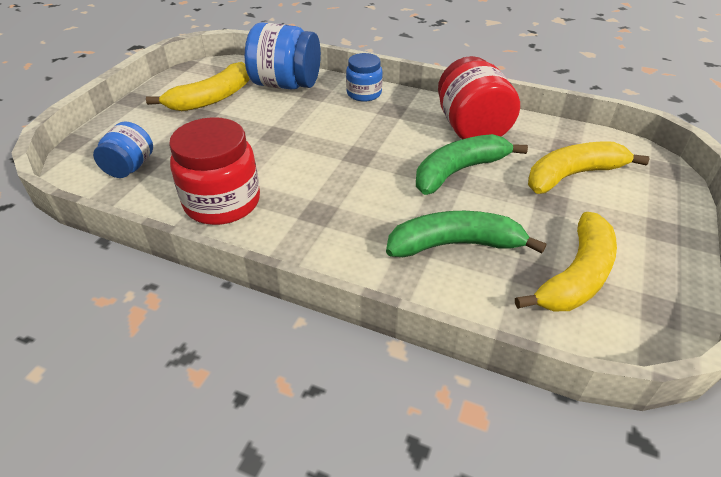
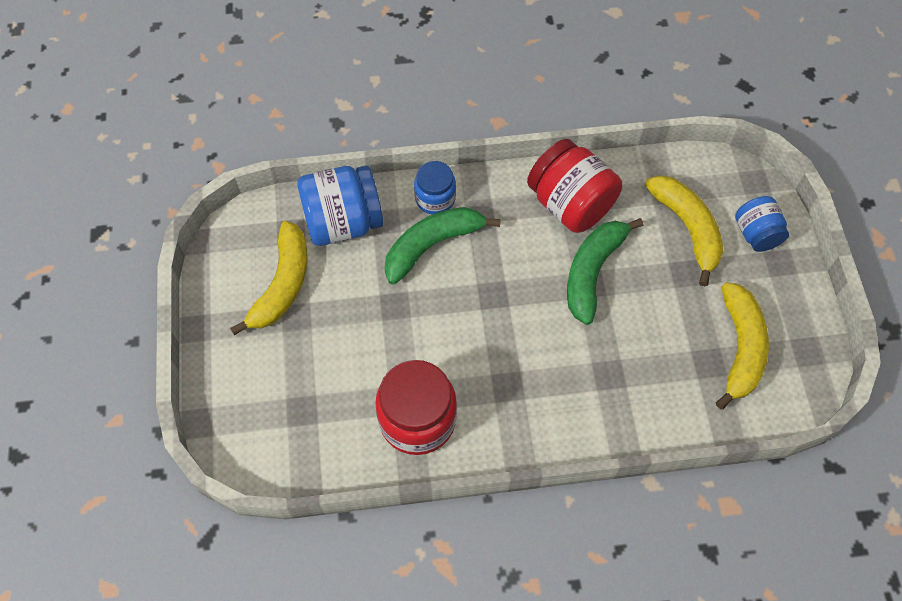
camera: 30 degrees left, 20 degrees up
(130, 167) = (292, 424): blue jar -> blue jar (756, 234)
(455, 244) = (638, 363): green banana -> green banana (432, 245)
(573, 175) = (687, 228): yellow banana -> yellow banana turned 120 degrees clockwise

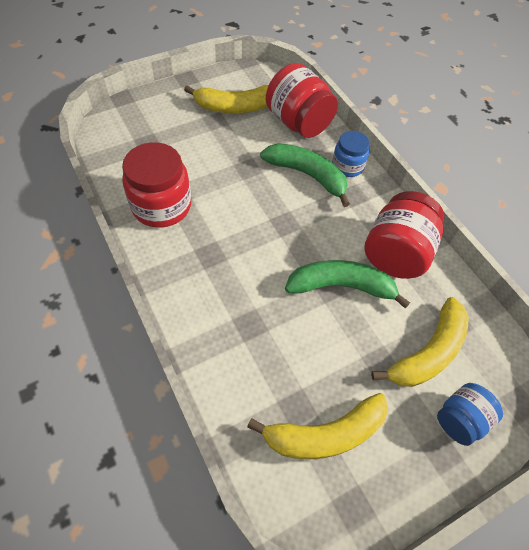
camera: 65 degrees right, 5 degrees down
(343, 222) = (298, 122): blue jar -> red jar

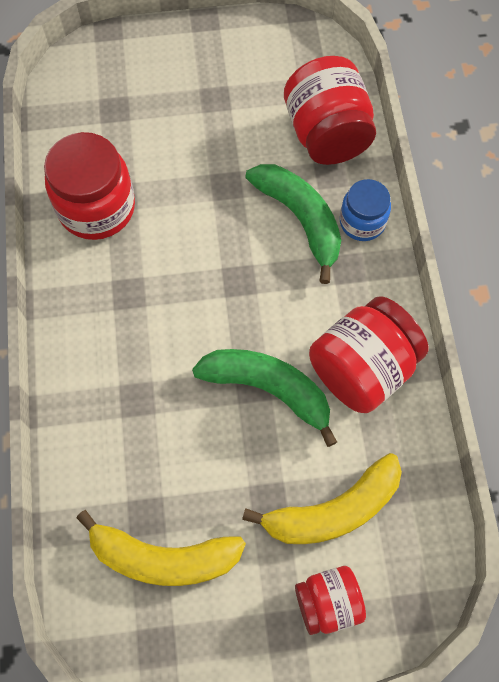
camera: 25 degrees right, 10 degrees up
(235, 107) = (251, 85): yellow banana -> none
(460, 419) = (328, 602): blue jar -> red jar

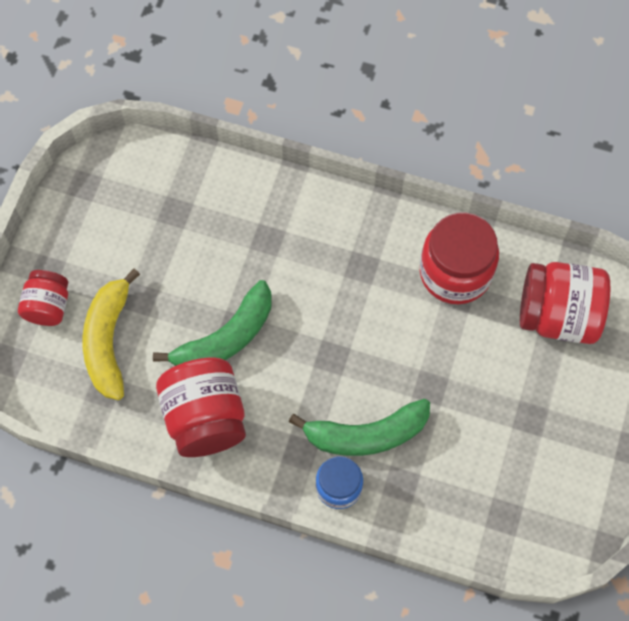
camera: 115 degrees right, 0 degrees up
(163, 557) = (140, 212): yellow banana -> none
(327, 134) = (446, 502): red jar -> red jar (557, 315)

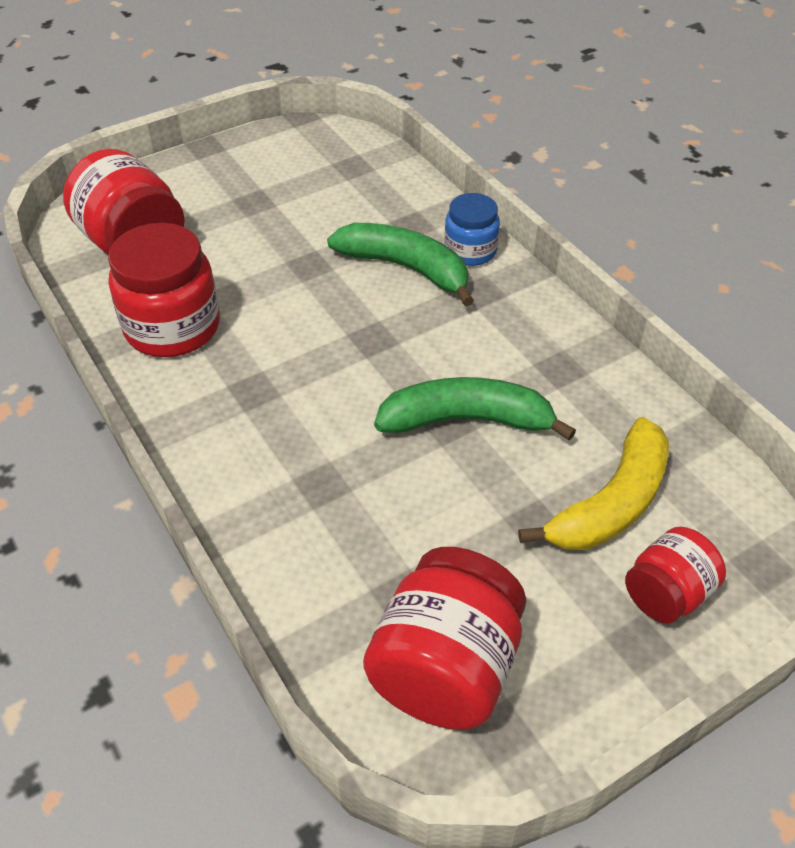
camera: 140 degrees left, 20 degrees down
(205, 417) = (553, 368): red jar -> red jar (445, 669)

